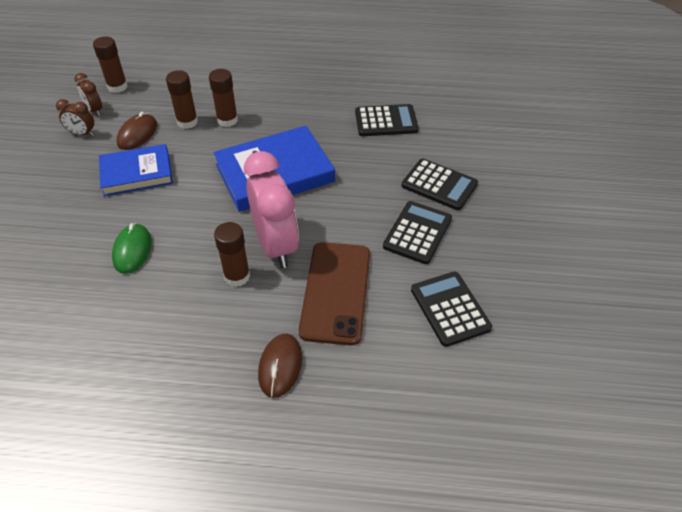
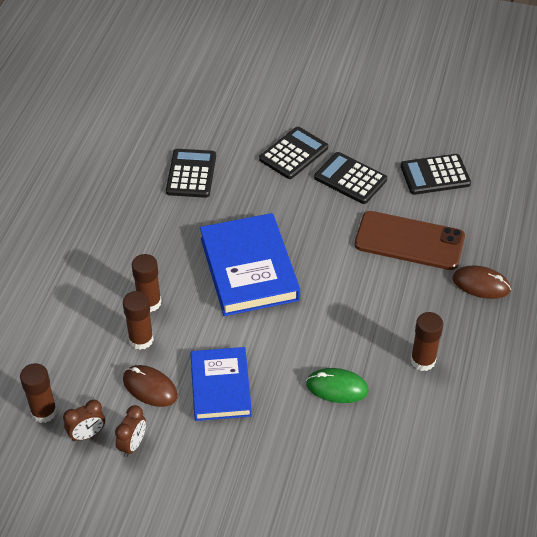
camera: 80 degrees left, 0 degrees up
(237, 276) = (382, 306): brown glue stick -> brown glue stick (423, 360)
(276, 245) = (349, 276): pink clock -> none

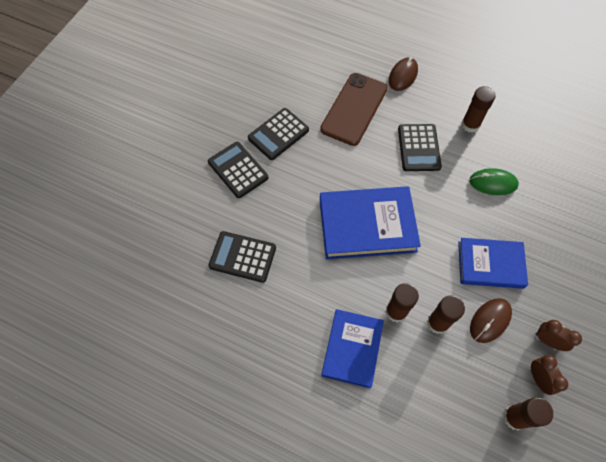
camera: 80 degrees left, 15 degrees up
(104, 270) = (352, 349): none -> blue book
(337, 387) = (493, 183): green mouse -> green mouse turned 75 degrees clockwise
(435, 175) = (287, 78): black calculator -> black calculator (418, 148)

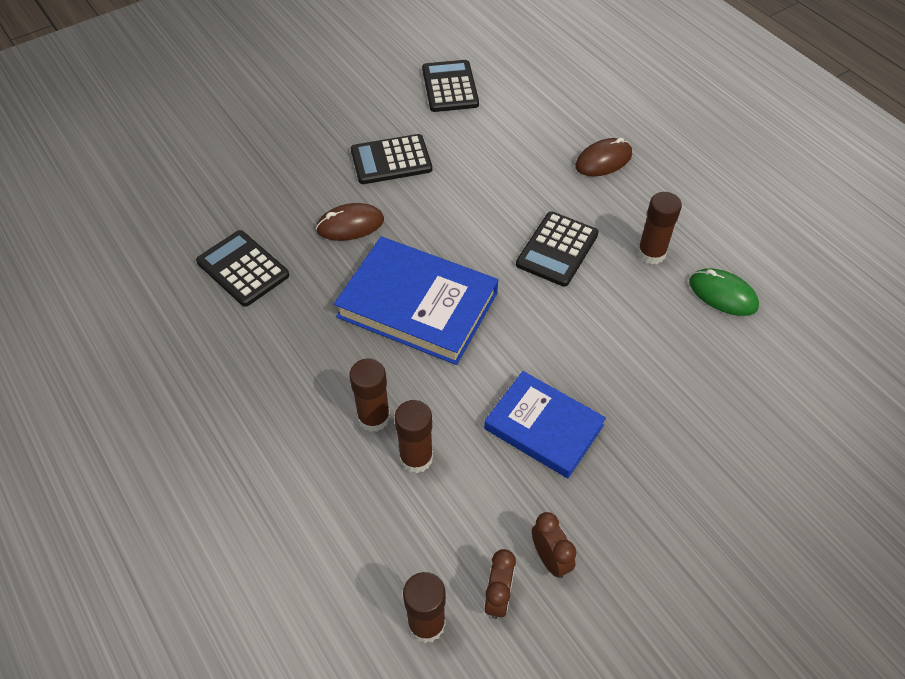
camera: 30 degrees right, 10 degrees down
(238, 170) = (313, 177): black calculator -> black calculator (450, 87)
(352, 349) = (286, 430): blue book -> none
(354, 109) = (508, 171): brown phone -> none
(490, 321) = (488, 492): brown mouse -> brown mouse (350, 225)
(493, 183) = (627, 334): green mouse -> green mouse (722, 294)

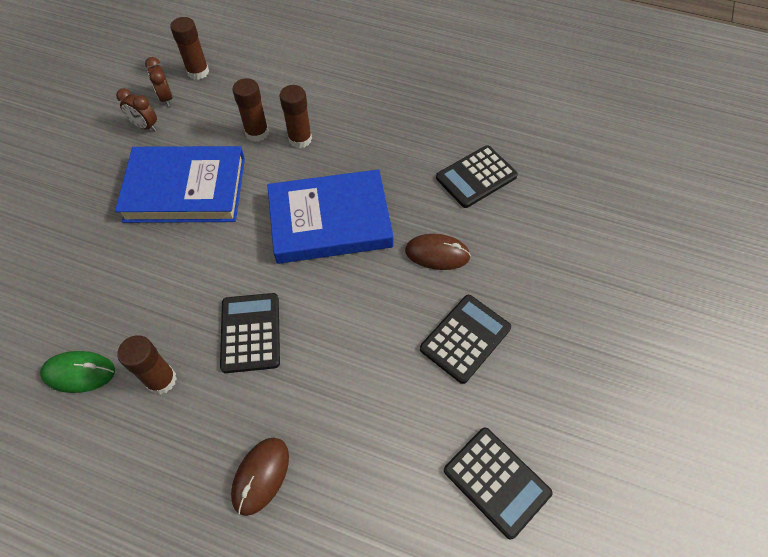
camera: 145 degrees right, 5 degrees up
(243, 269) = (476, 177): black calculator -> black calculator turned 135 degrees clockwise
(350, 225) = (437, 254): brown mouse -> brown mouse turned 60 degrees clockwise
(543, 427) = (185, 189): blue book -> blue book, size x1.50

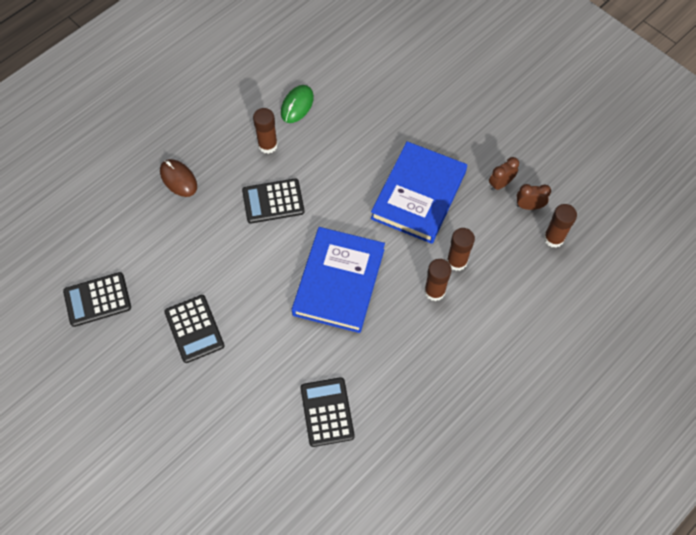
camera: 115 degrees right, 5 degrees up
(250, 333) = (273, 201): black calculator -> black calculator turned 150 degrees clockwise
(437, 254) = (270, 344): brown mouse -> none

